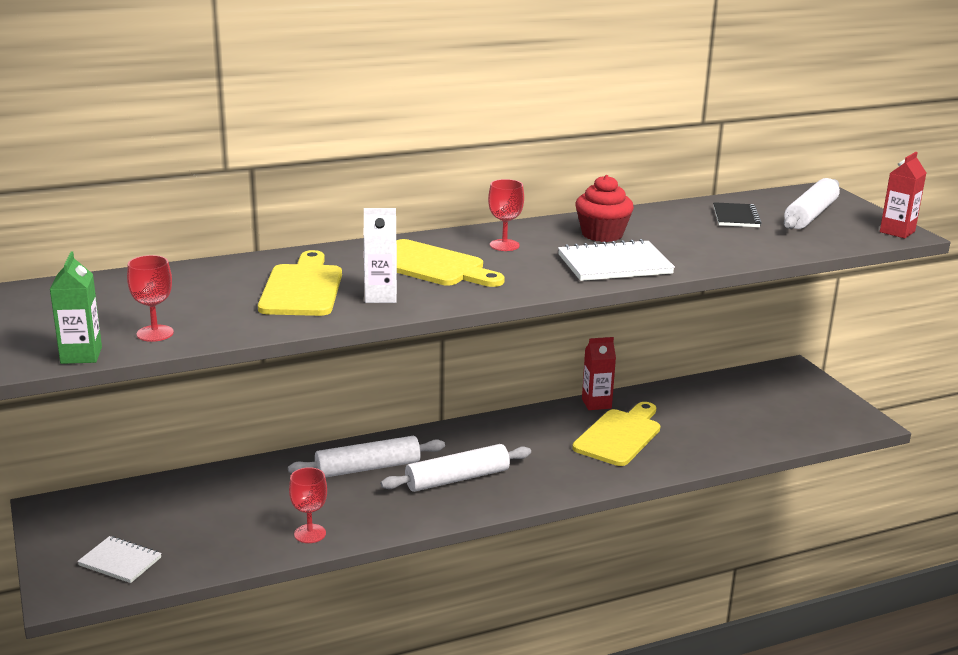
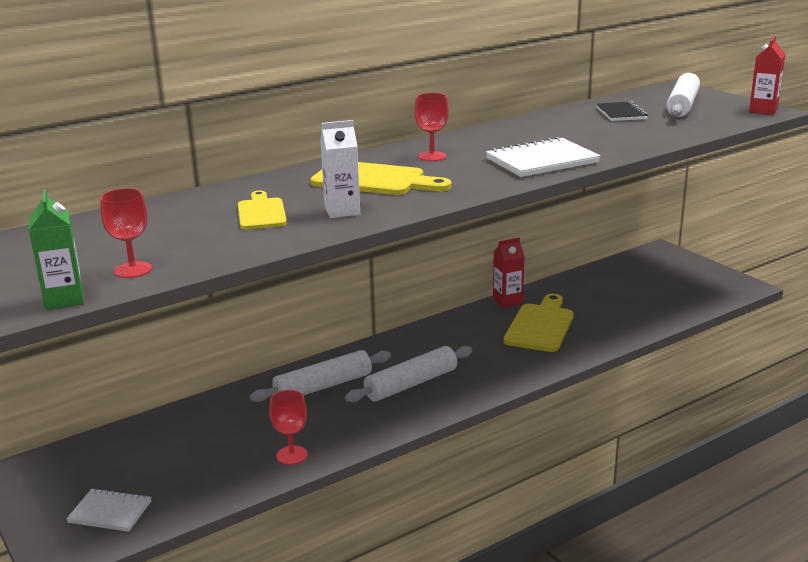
camera: 10 degrees left, 0 degrees up
(302, 288) = (261, 213): yellow cutting board -> yellow cutting board, size x0.64
(602, 234) = (514, 138): red cupcake -> none

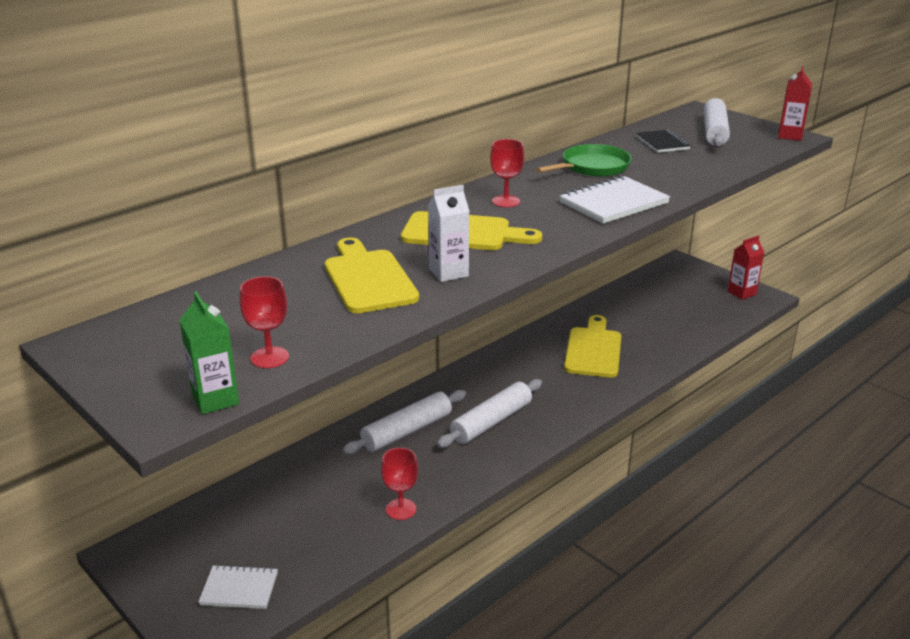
camera: 10 degrees left, 5 degrees up
(261, 213) = (368, 278): yellow cutting board -> yellow cutting board, size x1.57
(507, 301) = (554, 325): red carton -> red carton (741, 293)
(536, 131) = (592, 167): none -> green pan

